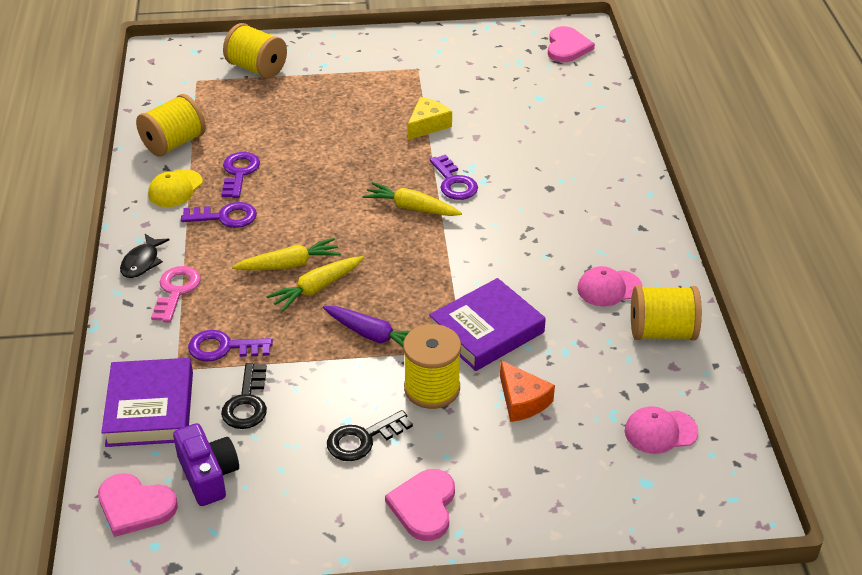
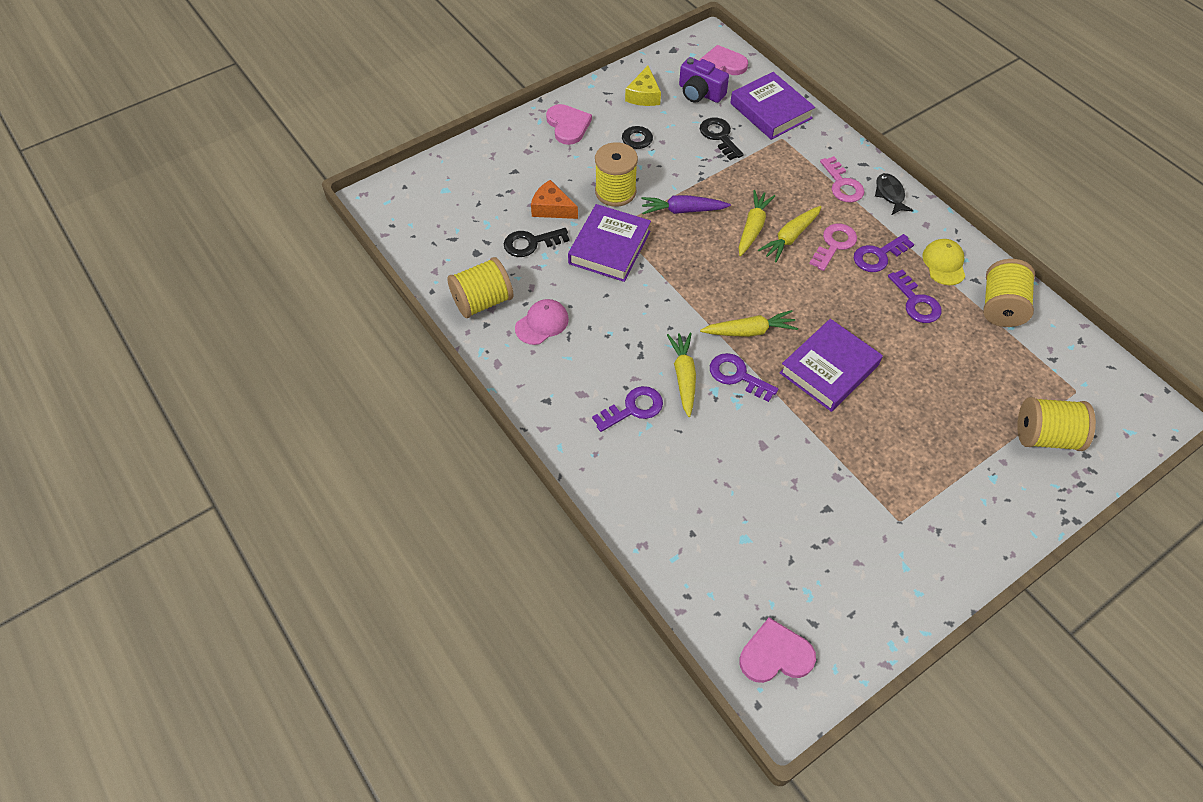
camera: 150 degrees right, 15 degrees up
(223, 348) = (769, 161): purple key -> purple key (633, 408)
(254, 242) = (834, 244): none -> pink key
(371, 159) = (829, 369): none -> purple book
(427, 125) = (818, 438): yellow cheese -> yellow cheese (644, 95)
(502, 199) = (683, 376): none -> yellow carrot
(567, 47) = (775, 654): pink heart -> pink heart turned 105 degrees clockwise
(573, 370) = (531, 243): none -> black key
(660, 431) = (450, 225): pink cap -> none

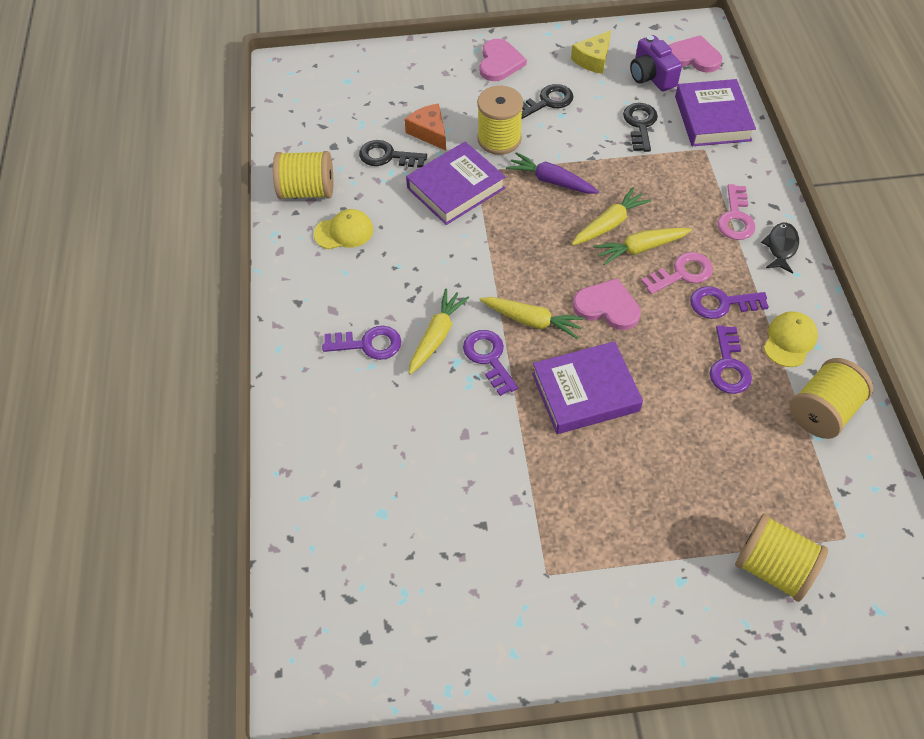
camera: 30 degrees right, 0 degrees up
(542, 323) = (344, 232): pink cap -> yellow cap
(775, 654) = (329, 636): pink heart -> pink heart (607, 307)

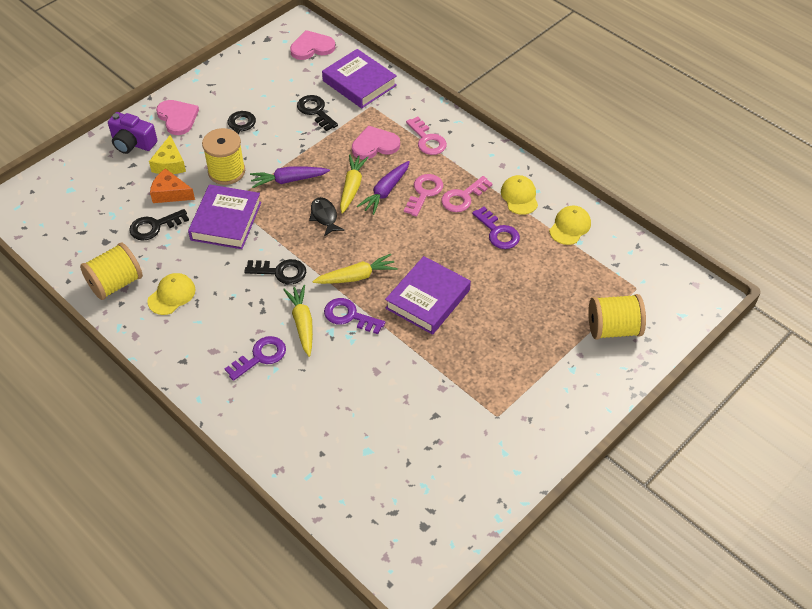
camera: 40 degrees left, 5 degrees down
(462, 270) = (281, 272): none -> black key
(593, 59) = (244, 83): yellow cheese -> yellow cheese (170, 164)
(607, 307) = (396, 240): pink heart -> pink heart (375, 145)
(640, 248) = (385, 192): yellow carrot -> purple carrot
(651, 76) = (295, 74): purple camera -> purple camera (132, 143)
(721, 303) = (463, 197): purple key -> pink key
(781, 247) = (469, 143): black fish -> black fish (324, 216)
(822, 411) = (570, 227): yellow spool -> yellow cap

